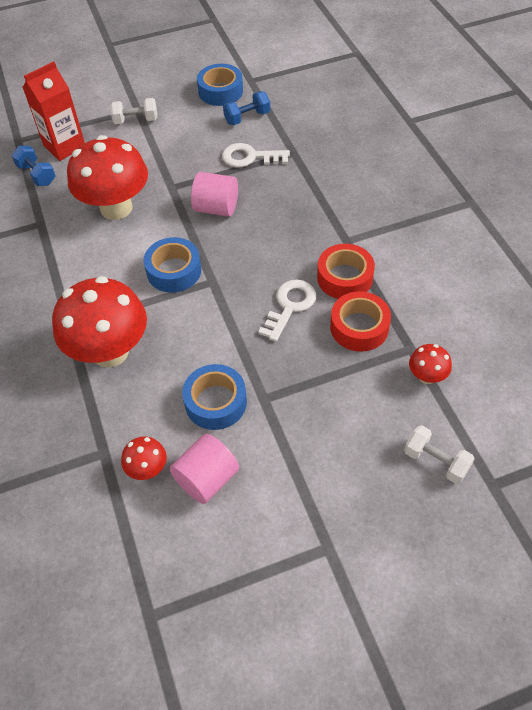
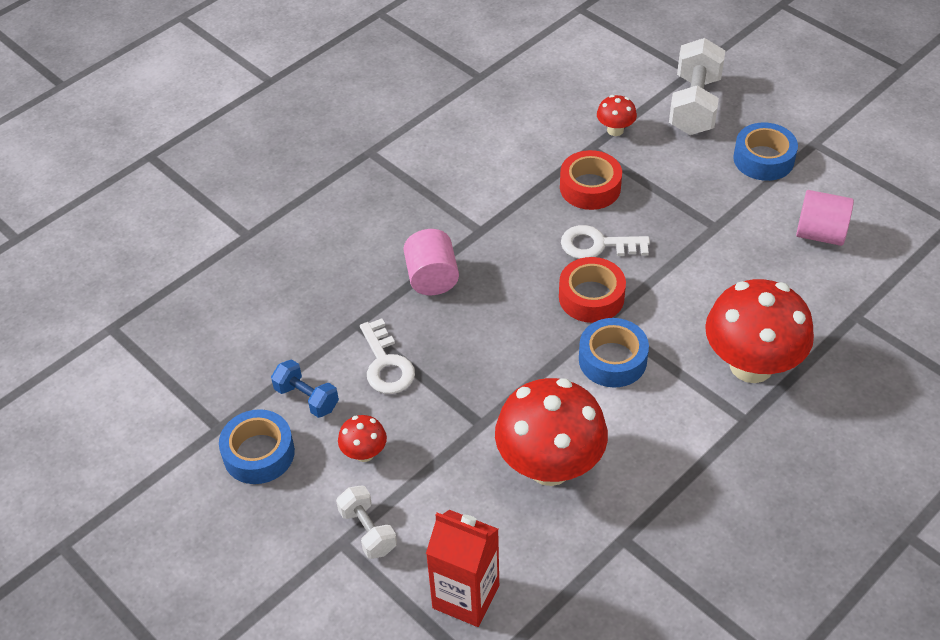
camera: 115 degrees left, 5 degrees down
(37, 175) = (540, 598): blue dumbbell -> none
(147, 469) = (844, 277): red mushroom -> red mushroom (364, 453)
(215, 402) = (744, 258): blue tape -> blue tape (763, 159)
(216, 208) = (494, 361): pink cylinder -> pink cylinder (432, 278)
(345, 278) = (534, 216): red tape -> red tape (591, 297)
(436, 461) = (694, 105): white dumbbell -> white dumbbell, size x1.76

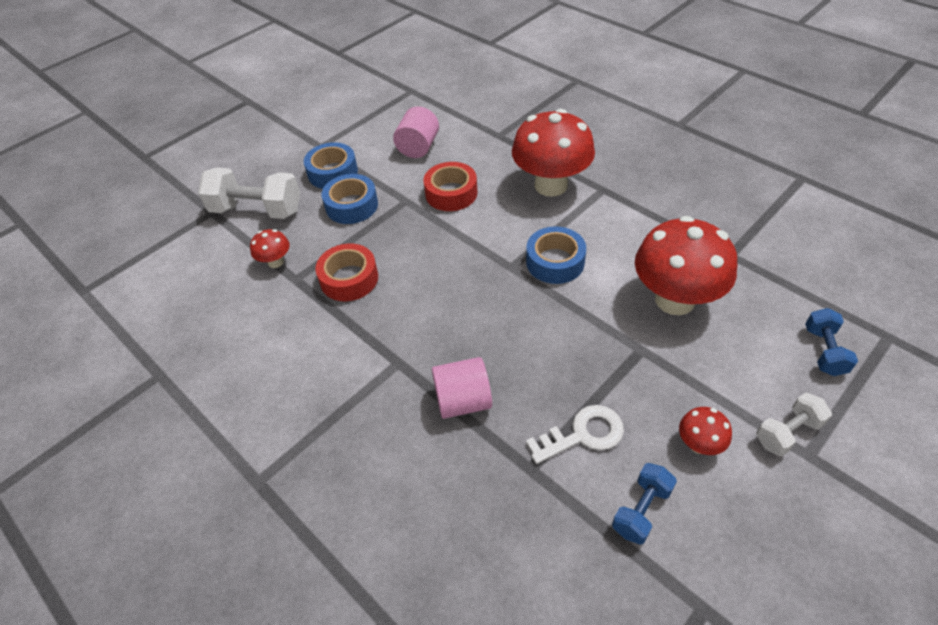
camera: 90 degrees left, 0 degrees up
(259, 453) = (727, 553): blue tape -> blue tape (352, 205)
(466, 596) = (824, 351): red carton -> blue dumbbell
(591, 297) = (485, 276): red tape -> red tape (451, 193)
(597, 245) = (423, 273): white key -> none

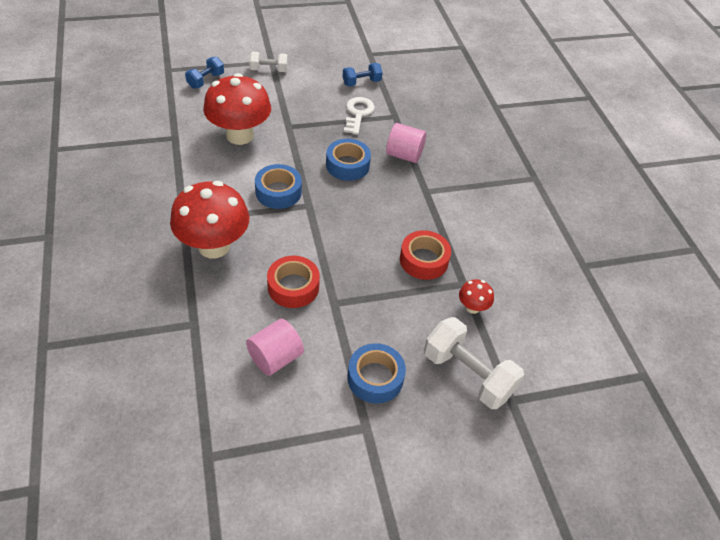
camera: 155 degrees left, 0 degrees up
(352, 205) = (382, 326): blue tape -> blue tape (347, 165)
(583, 434) = (358, 114): white key -> white key turned 90 degrees clockwise
(699, 444) = (311, 85): red mushroom -> none

